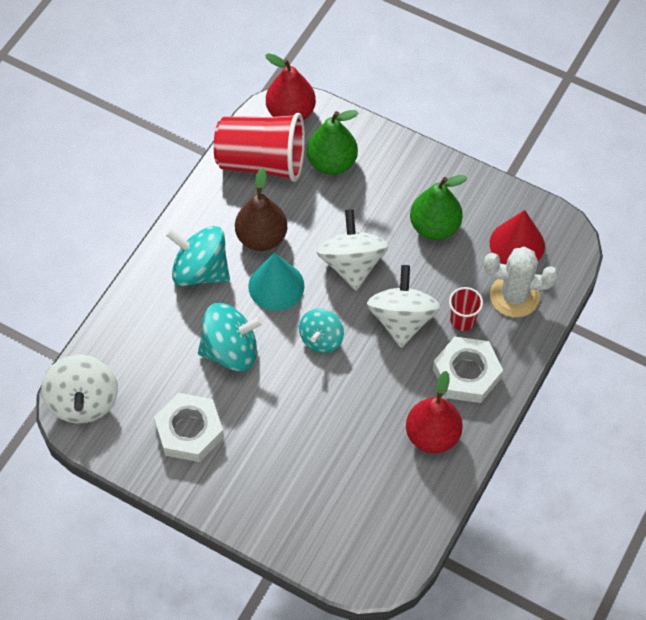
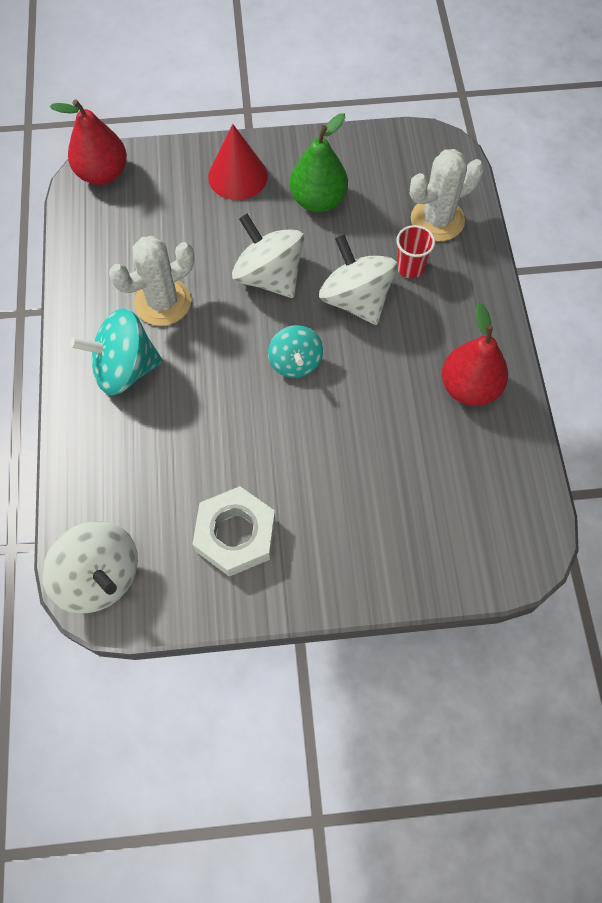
camera: 35 degrees left, 5 degrees up
(231, 350) = (215, 427): turquoise spinning top -> none
(261, 237) = (163, 302): brown pear -> white cactus
(262, 162) = (109, 233): red cup -> none
(276, 286) = (212, 339): turquoise cone -> none
(332, 163) = (178, 197): green pear -> none
(466, 373) = (453, 312): white nut -> none
(517, 244) = (402, 175): red cone -> red cone (238, 176)

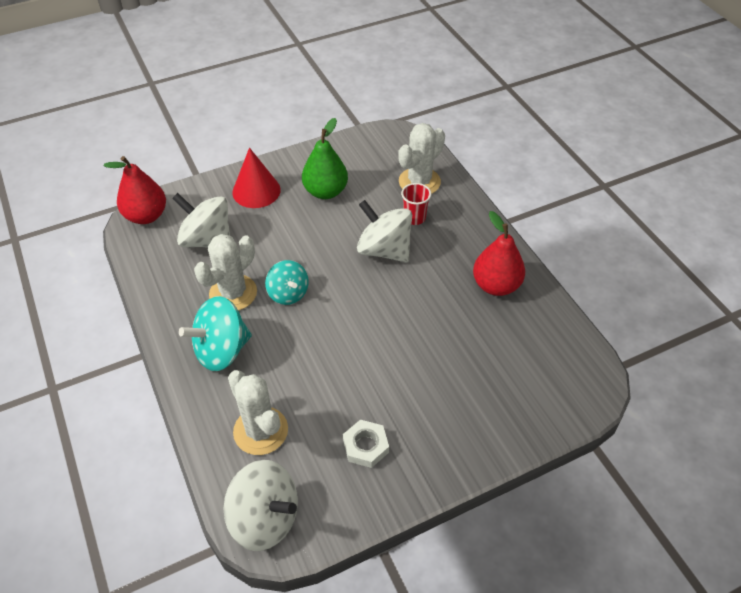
camera: 20 degrees left, 15 degrees down
(131, 478) = (260, 431): none -> white cactus
(235, 534) = (365, 446): white nut -> white nut, size x0.64
(269, 276) = (311, 252): white spinning top -> white spinning top (207, 240)
(295, 362) = (358, 306): turquoise spinning top -> turquoise spinning top (288, 293)

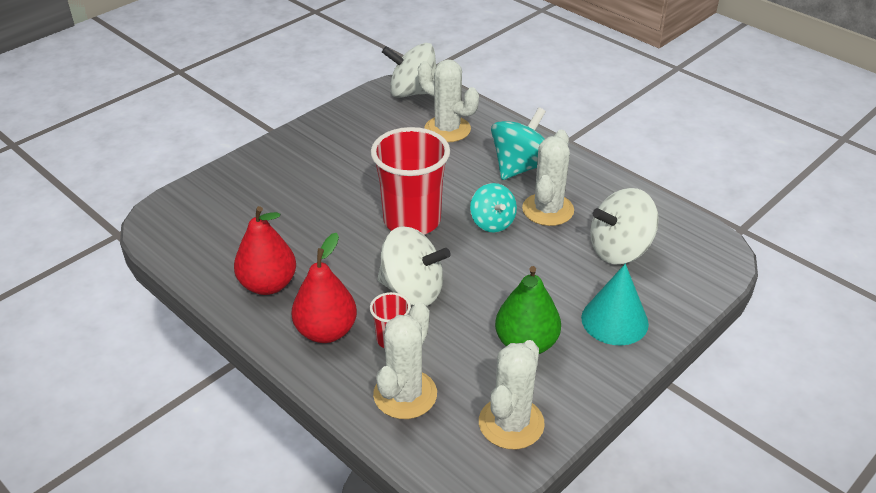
camera: 160 degrees right, 10 degrees down
(146, 216) = (712, 257): red pear -> red pear (326, 331)
(207, 240) = (619, 250): white spinning top -> white spinning top turned 150 degrees clockwise
(256, 191) = (614, 320): red cone -> turquoise cone
(288, 293) = (492, 222): turquoise spinning top -> turquoise spinning top turned 150 degrees counterclockwise
(356, 315) = (412, 221): none -> red cup
(363, 152) = (511, 423): none -> white cactus
(365, 446) = (357, 139): white nut -> none

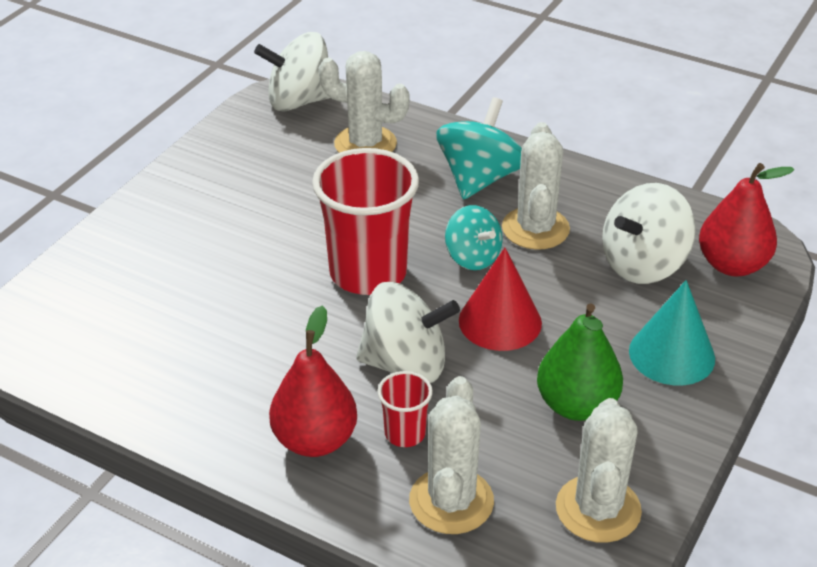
camera: 15 degrees left, 0 degrees up
(268, 285) = (210, 393): red pear -> red pear (732, 265)
(493, 272) = (500, 321): none -> red cone

